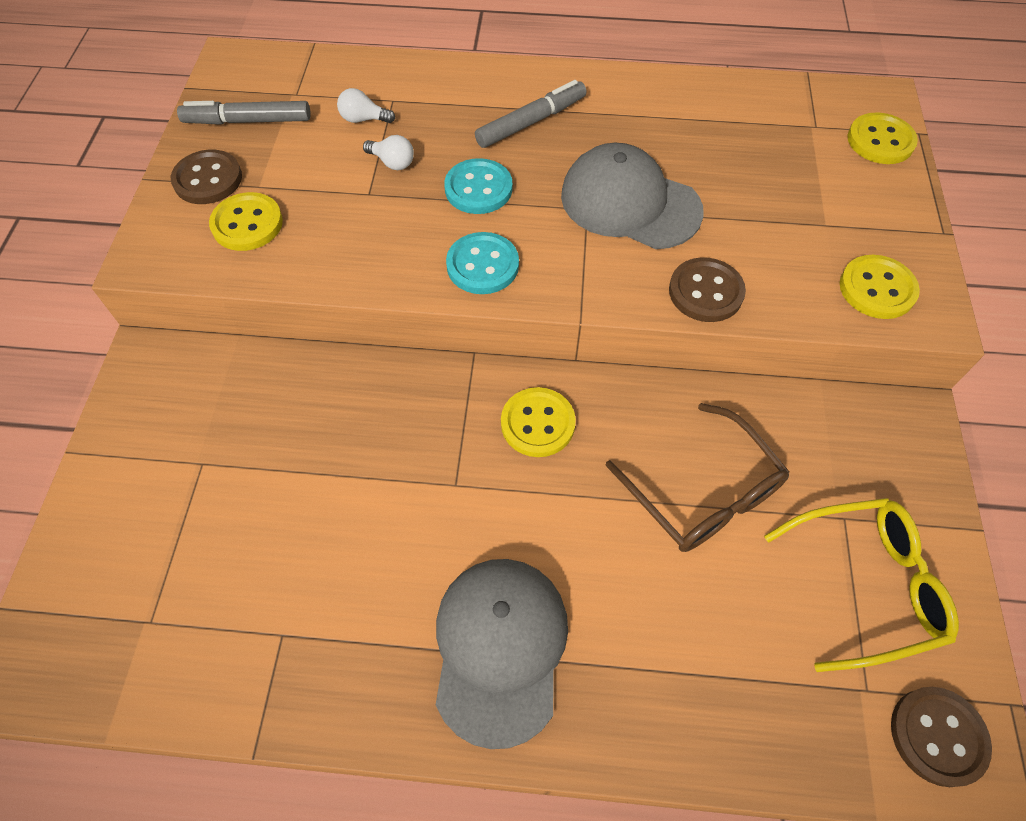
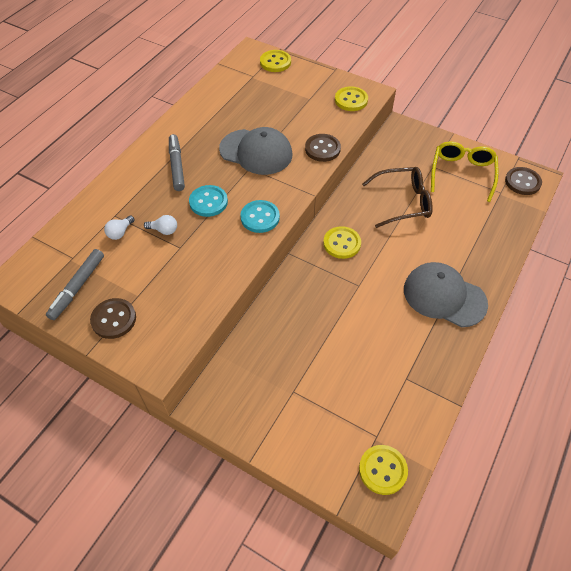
camera: 65 degrees left, 5 degrees down
(247, 224) = (164, 308): yellow button -> yellow button (382, 470)
(392, 162) = (164, 230): white light bulb -> white light bulb turned 45 degrees clockwise
(630, 203) = (256, 152): grey cap -> grey cap turned 120 degrees counterclockwise

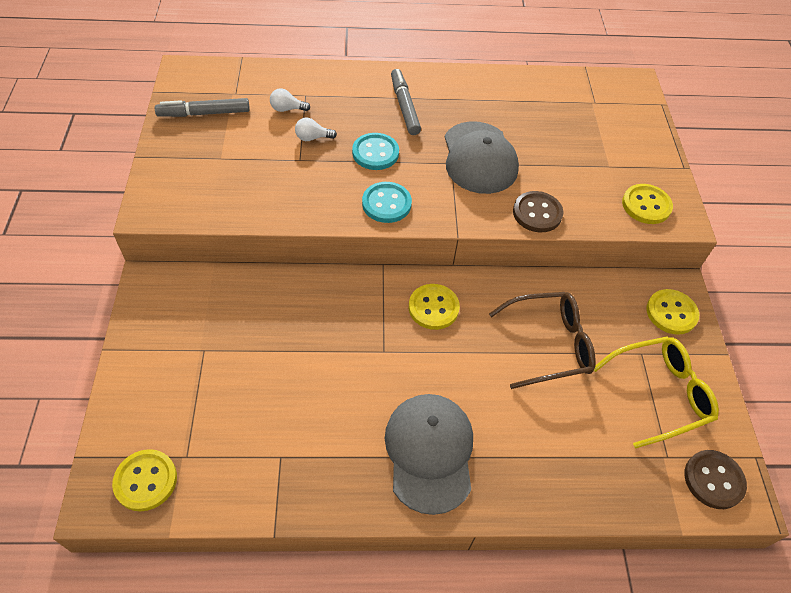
camera: 55 degrees right, 0 degrees up
(114, 319) = (183, 155): brown button -> none
(164, 230) = (312, 138): white light bulb -> white light bulb turned 105 degrees clockwise
(177, 166) = (404, 106): grey marker -> grey marker turned 60 degrees counterclockwise
(275, 62) = (637, 110): yellow button -> yellow button (671, 313)
(403, 202) = (549, 344): brown glasses -> brown glasses turned 60 degrees counterclockwise

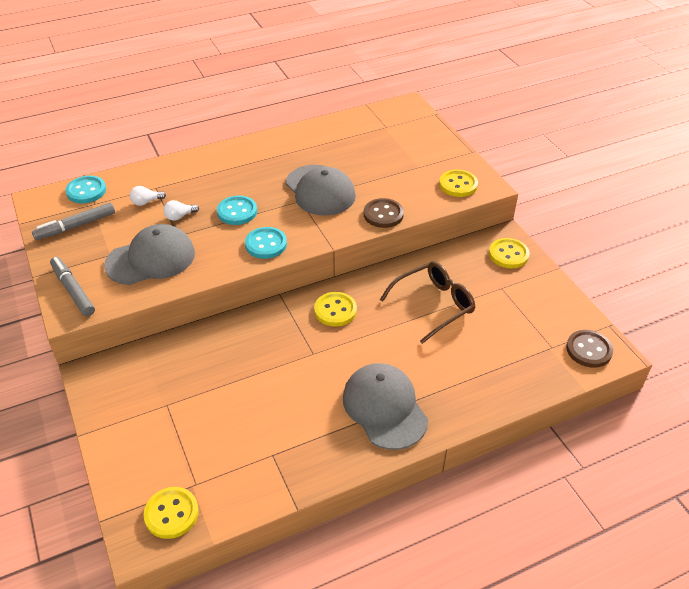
camera: 20 degrees left, 10 degrees down
(235, 76) = (86, 191): none -> turquoise button
(258, 178) = (151, 259): none -> grey cap
(404, 106) = (242, 172): grey marker -> grey marker (73, 290)
(659, 393) = (526, 309): yellow glasses -> none

